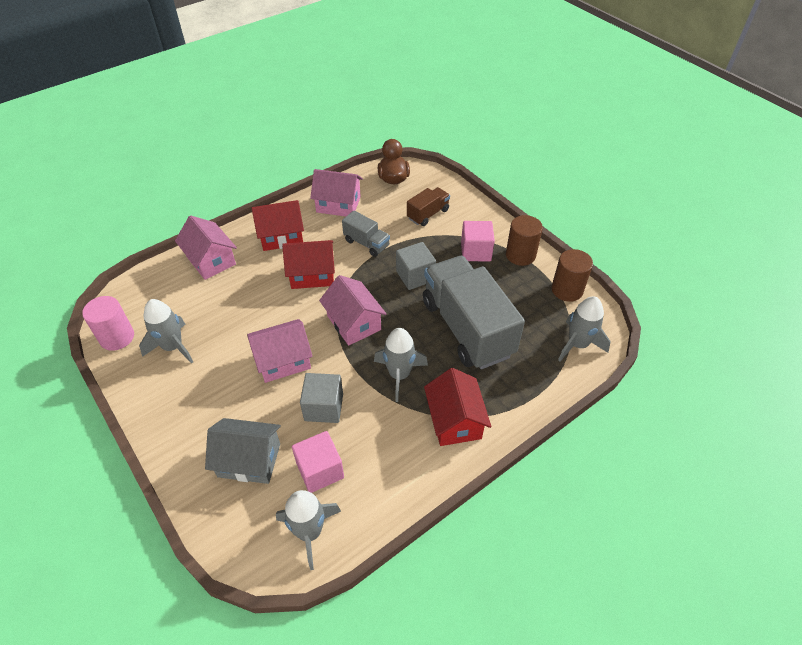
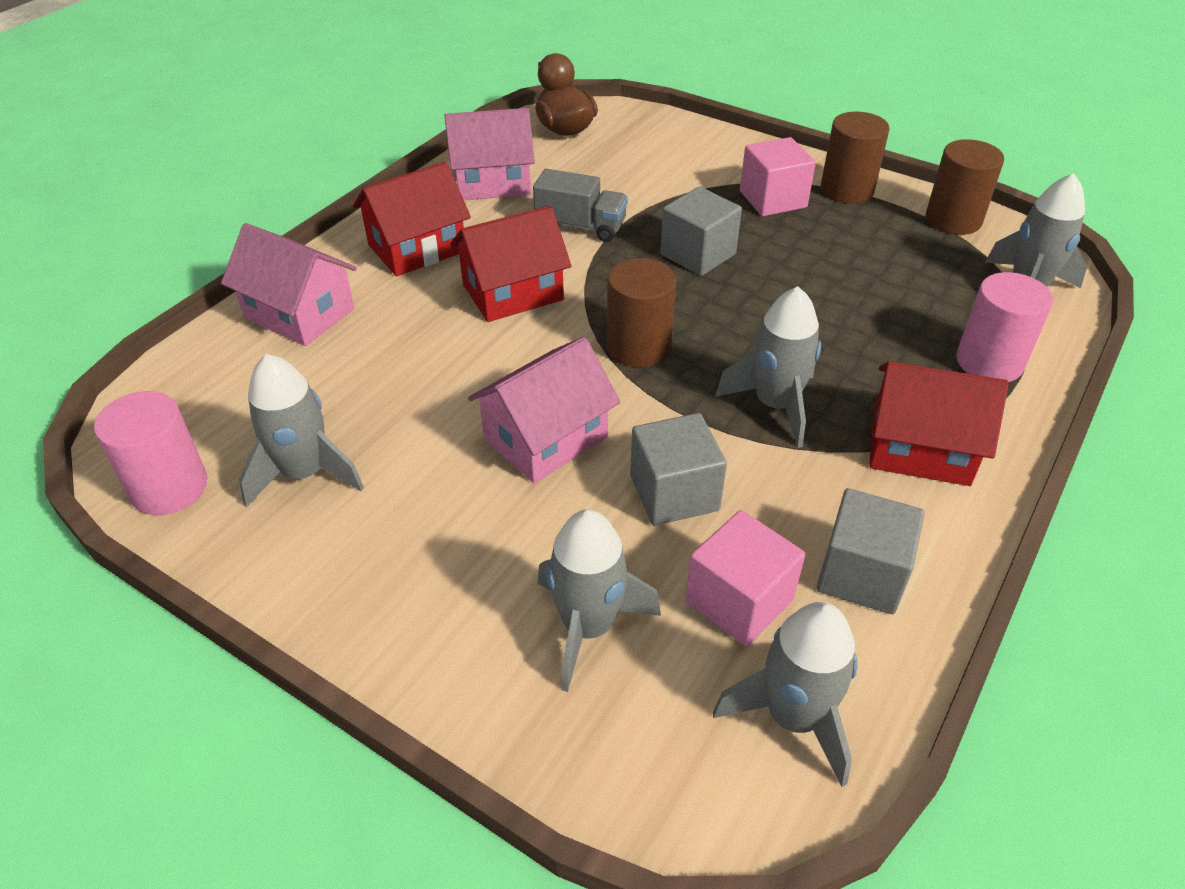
camera: 20 degrees left, 5 degrees down
(249, 460) = (588, 627): grey house -> grey rocket
(354, 323) = (638, 347): pink house -> brown cylinder
(383, 476) = (861, 574): none -> grey cube
(428, 214) = (657, 165): brown truck -> none
(455, 420) = (920, 448): red house -> red house turned 45 degrees counterclockwise
(467, 328) = (838, 307): grey truck -> none
(524, 383) = (989, 362): none -> pink cylinder

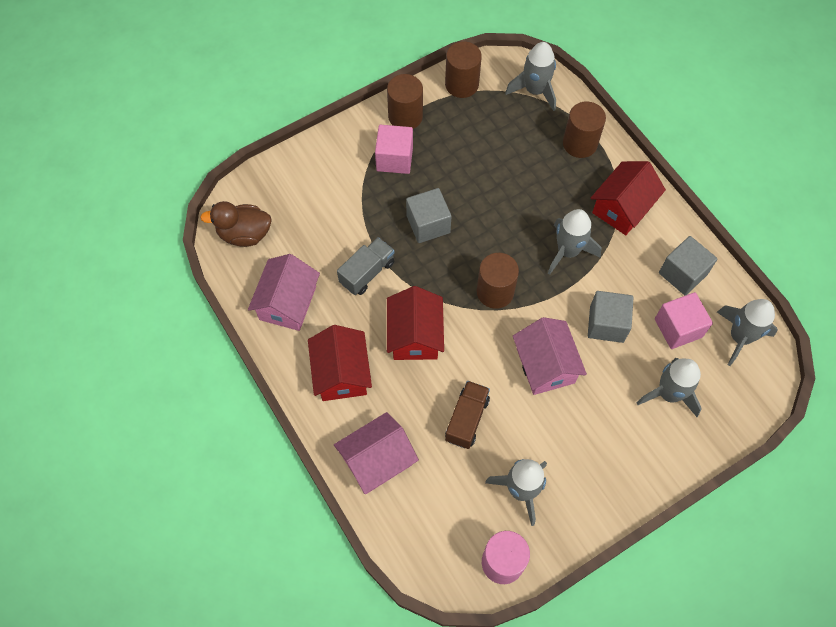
camera: 65 degrees left, 20 degrees up
(403, 379) = (467, 419): none -> brown truck
(989, 362) = (580, 143): pink cylinder -> brown cylinder

